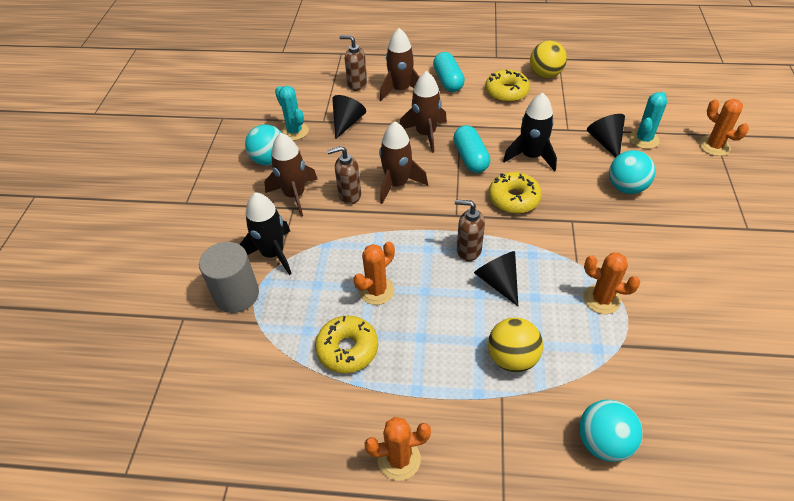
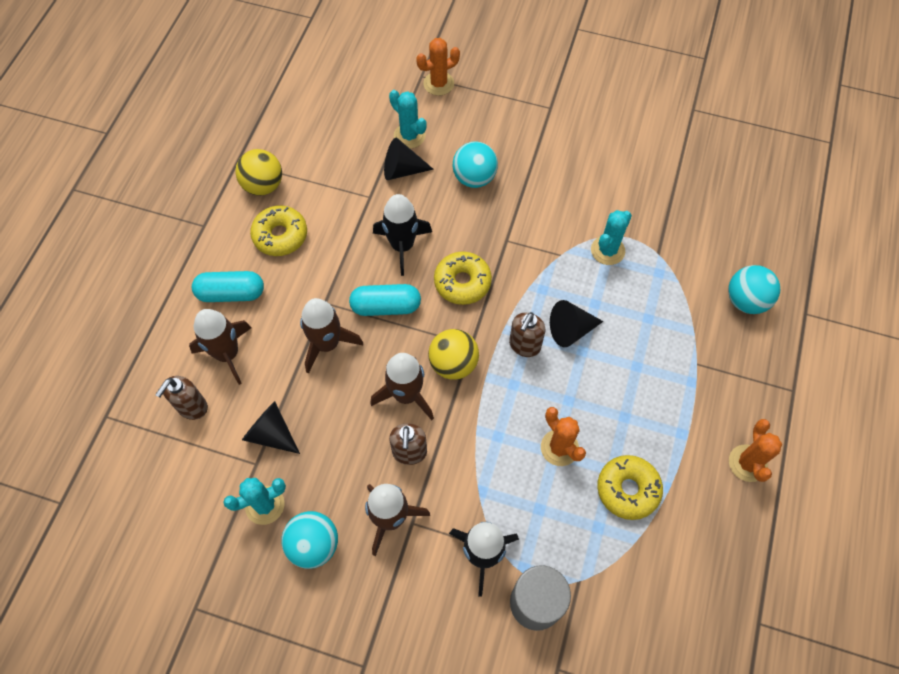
camera: 80 degrees left, 15 degrees up
(512, 358) = (659, 343): yellow ball -> yellow ball (453, 364)
(601, 299) = (607, 250): orange cactus -> turquoise cactus

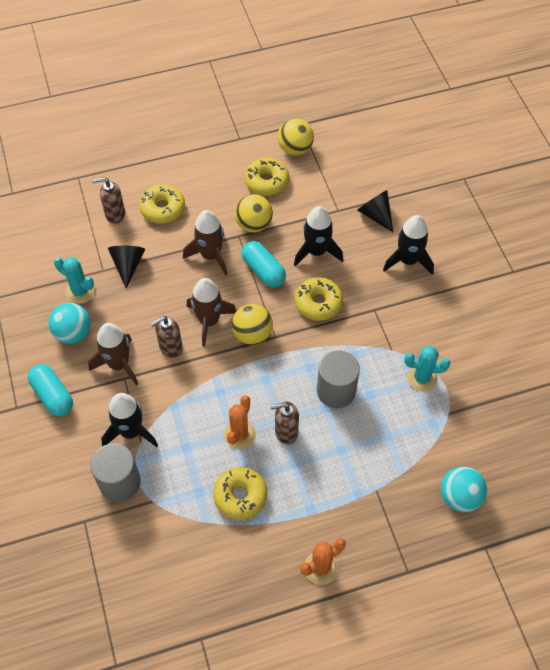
camera: 55 degrees right, 5 degrees down
(227, 354) = (163, 208): brown rocket -> yellow donut
(231, 293) = (204, 183): turquoise capsule -> turquoise capsule (53, 395)
(323, 280) = (253, 224): none -> yellow ball
(409, 136) = (407, 202): turquoise cactus -> none
(438, 83) = (467, 192): orange cactus -> none
(474, 178) = (408, 260): turquoise ball -> black rocket
(524, 346) = (300, 369): brown soap dispenser -> brown soap dispenser (286, 432)
(570, 330) = (336, 391): black cone -> grey cylinder

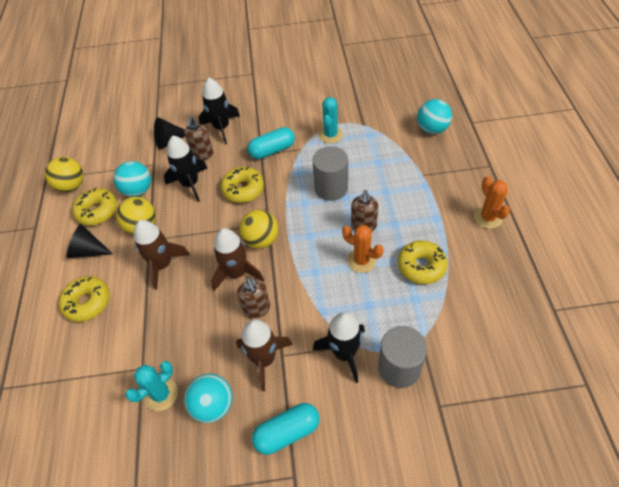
camera: 75 degrees left, 5 degrees down
(115, 214) = (73, 351): brown soap dispenser -> brown soap dispenser (202, 154)
(128, 265) = (145, 342): black cone -> black cone (88, 251)
(263, 270) = (195, 224): turquoise capsule -> turquoise capsule (272, 150)
(299, 207) = (138, 190): none -> turquoise ball

